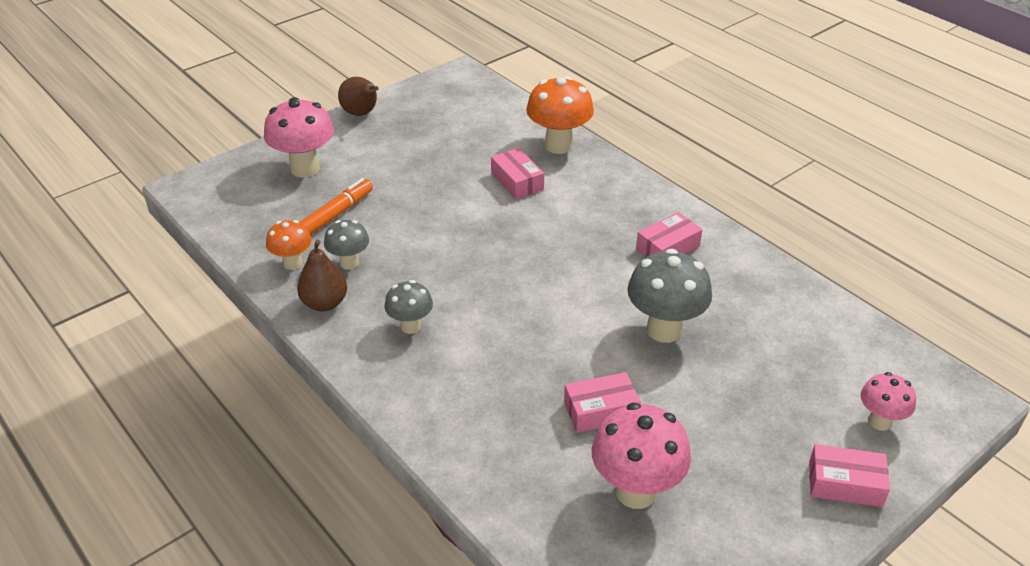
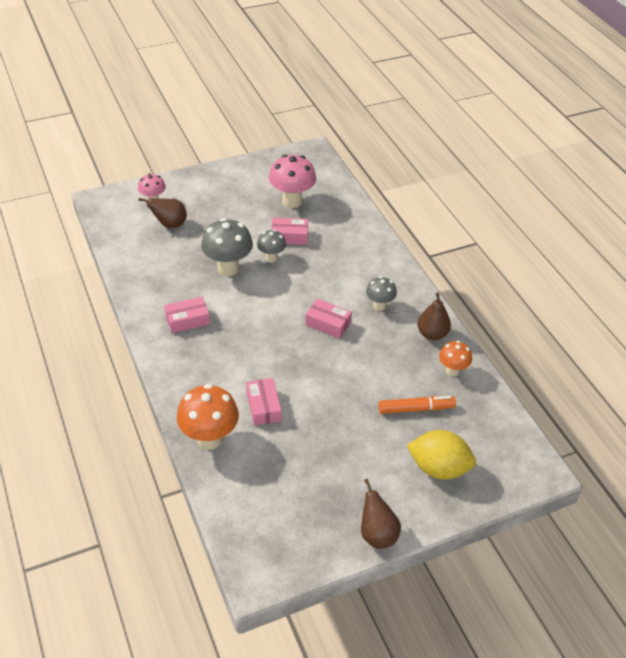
camera: 165 degrees left, 5 degrees up
(305, 168) = (438, 468): pink mushroom -> yellow lemon
(336, 214) = (416, 409): orange marker -> orange marker turned 150 degrees counterclockwise
(349, 263) = (412, 361): grey mushroom -> grey mushroom (271, 258)
(812, 382) = (169, 224): none -> brown pear
(845, 484) = (194, 183): pink box -> pink box (328, 324)

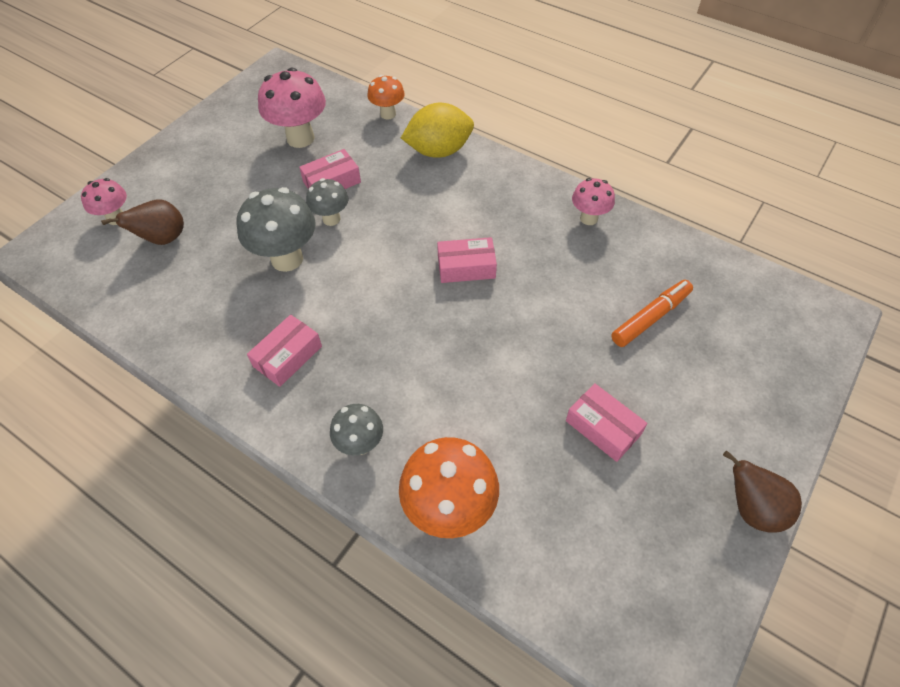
camera: 30 degrees left, 10 degrees up
(263, 406) = (480, 420): pink box -> pink box (603, 427)
(379, 305) = (505, 214): grey mushroom -> grey mushroom (360, 444)
(432, 334) = (588, 218): brown pear -> pink mushroom
(438, 468) = (737, 377): yellow lemon -> yellow lemon (439, 151)
(452, 371) = (646, 250): orange mushroom -> orange mushroom (388, 114)

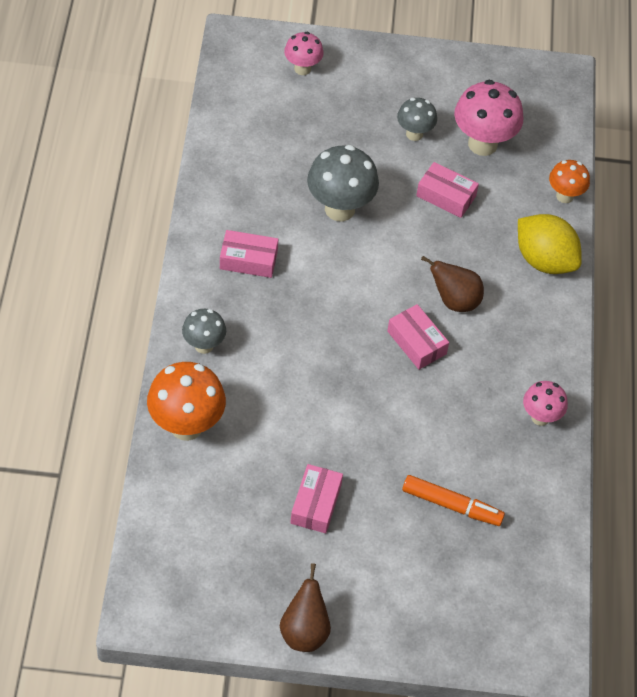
camera: 55 degrees right, 0 degrees up
(163, 239) = (303, 113): brown pear -> brown pear (454, 301)
(331, 219) = (403, 217): grey mushroom -> grey mushroom (414, 134)

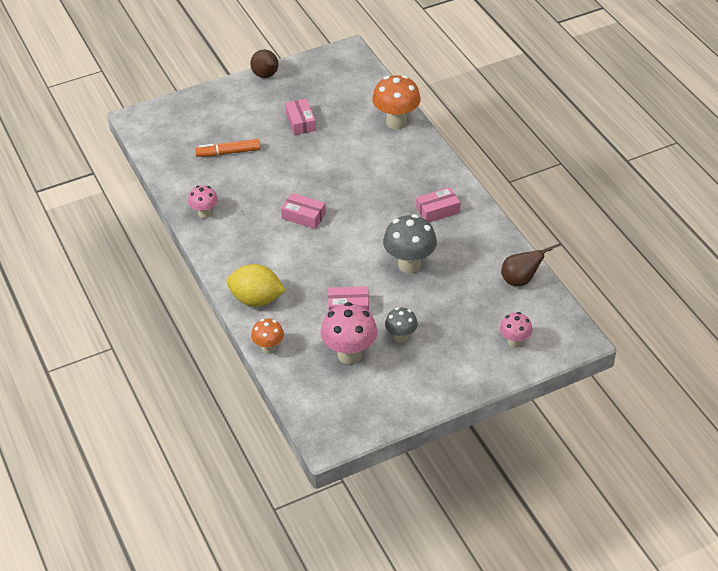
camera: 155 degrees right, 10 degrees down
(204, 345) = (421, 159): grey mushroom -> none
(454, 301) = (297, 248): brown pear -> brown pear (520, 280)

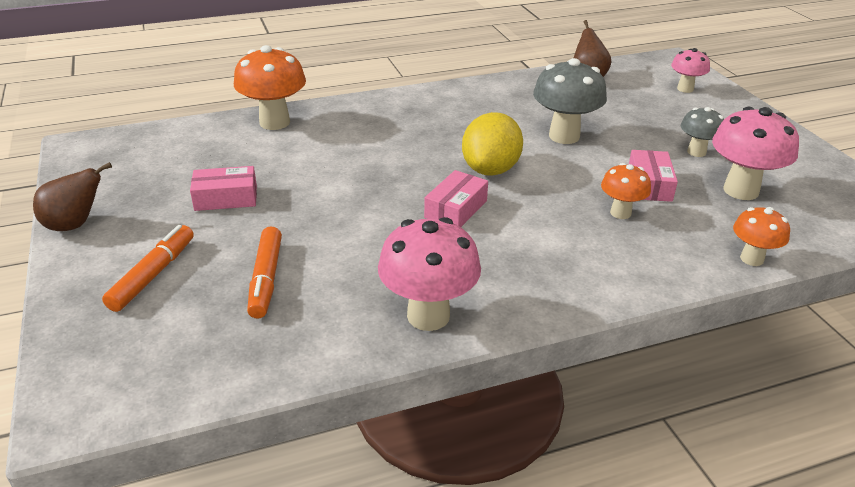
camera: 85 degrees left, 10 degrees down
(204, 213) = (428, 316): pink mushroom -> pink mushroom, size x1.71
(228, 114) = (153, 275): none -> orange marker
(256, 299) = (647, 265): yellow lemon -> yellow lemon (490, 169)
(311, 290) = (620, 213): none -> orange mushroom
(437, 210) = (463, 110): pink box -> none

